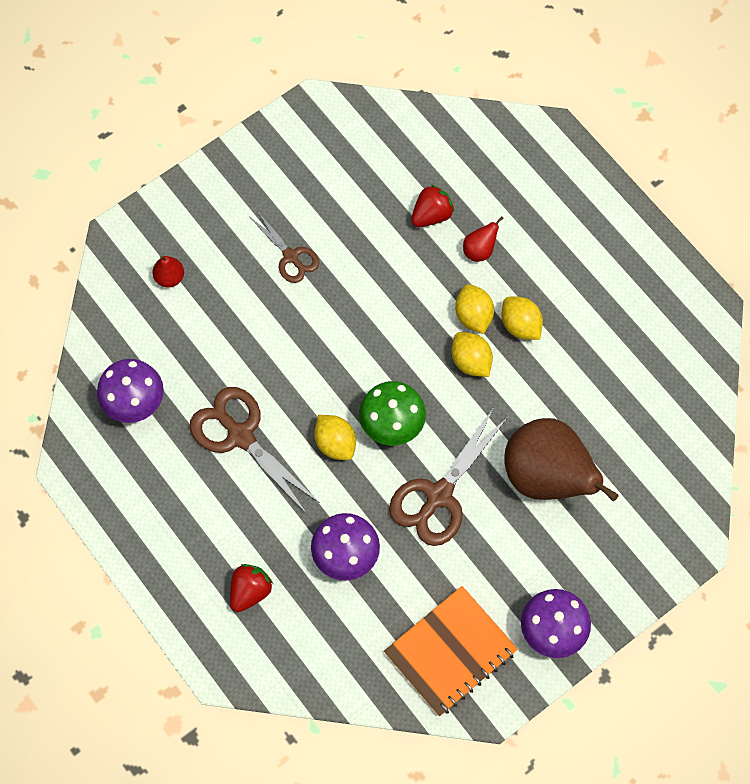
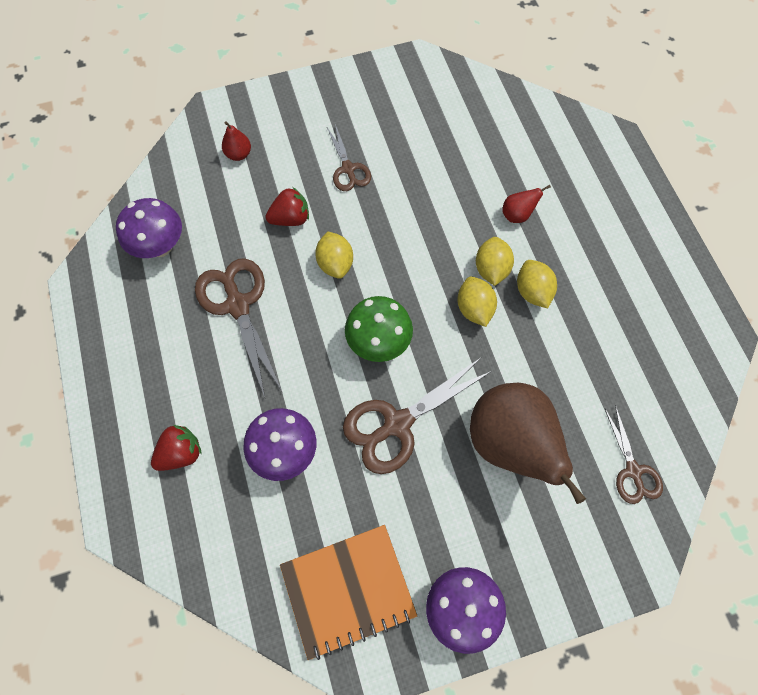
camera: 20 degrees right, 0 degrees up
(335, 443) = (320, 341): yellow lemon -> yellow lemon (335, 263)
(431, 215) = (484, 173): red strawberry -> red strawberry (290, 218)
(663, 463) = (633, 470): none -> brown scissors

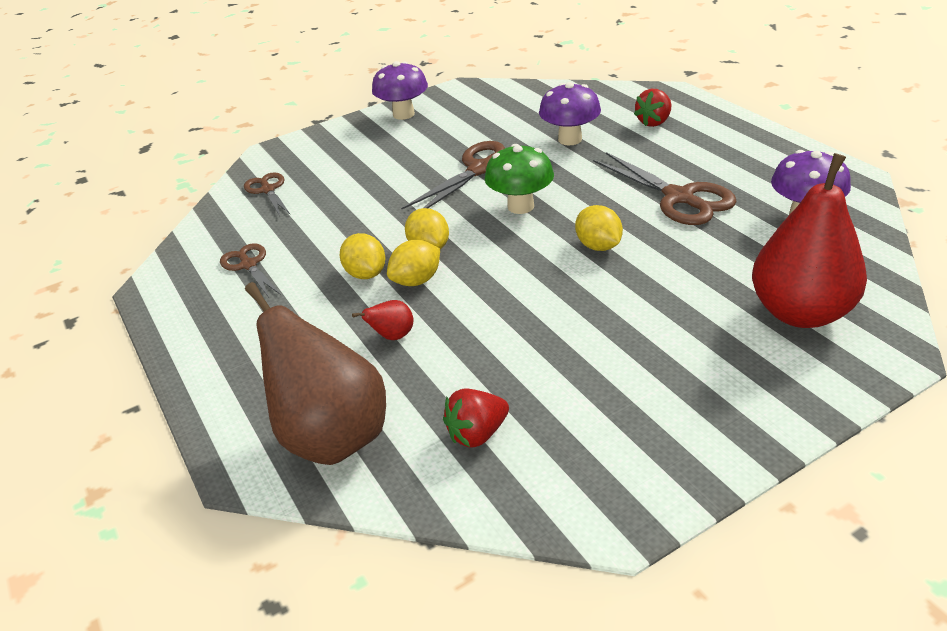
camera: 170 degrees right, 30 degrees down
(238, 154) = (800, 312): red pear -> red pear, size x2.49
(290, 218) = (677, 269): red strawberry -> red strawberry (477, 434)
(348, 169) = (640, 332): brown scissors -> brown scissors (249, 265)
(348, 590) = (486, 104): orange notebook -> none
(491, 269) = (416, 281): yellow lemon -> yellow lemon turned 60 degrees clockwise
(510, 443) = (377, 181): brown pear -> brown pear (332, 436)

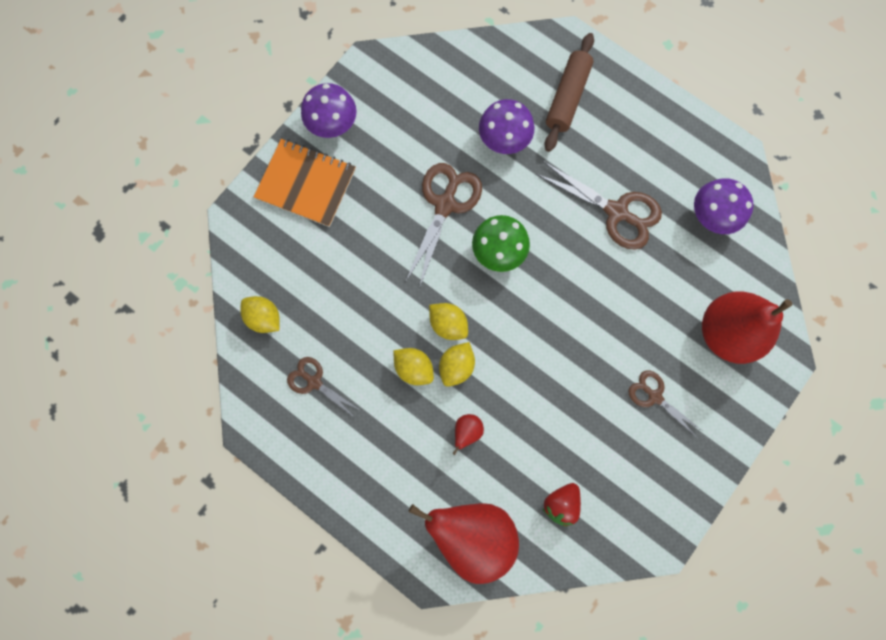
camera: 25 degrees left, 40 degrees up
(268, 190) = (270, 277): brown scissors -> brown scissors (655, 396)
(332, 436) = (472, 533): brown pear -> red pear
(351, 142) = (306, 184): none -> orange notebook
(598, 246) = (574, 290): yellow lemon -> yellow lemon (264, 318)
(654, 122) = (567, 97): red strawberry -> brown rolling pin

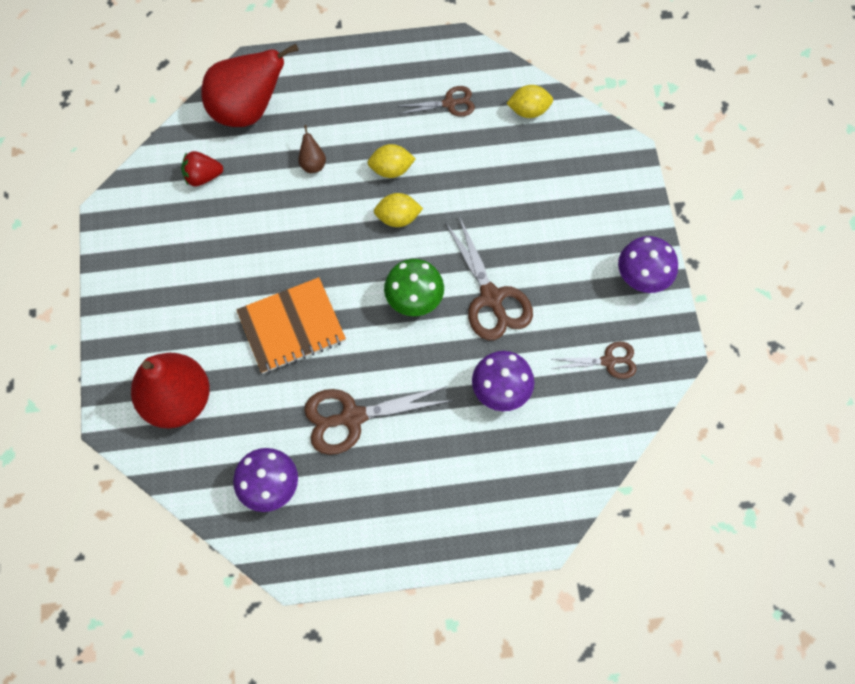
camera: 135 degrees right, 10 degrees down
(306, 184) = (608, 218): orange notebook -> orange notebook (291, 327)
(456, 366) = (362, 196): yellow lemon -> none
(467, 431) = (312, 164): red pear -> brown pear
(561, 503) = (203, 176): red strawberry -> red strawberry turned 90 degrees counterclockwise
(567, 97) = (488, 479): brown rolling pin -> none
(655, 396) = (195, 303): brown scissors -> brown scissors (608, 361)

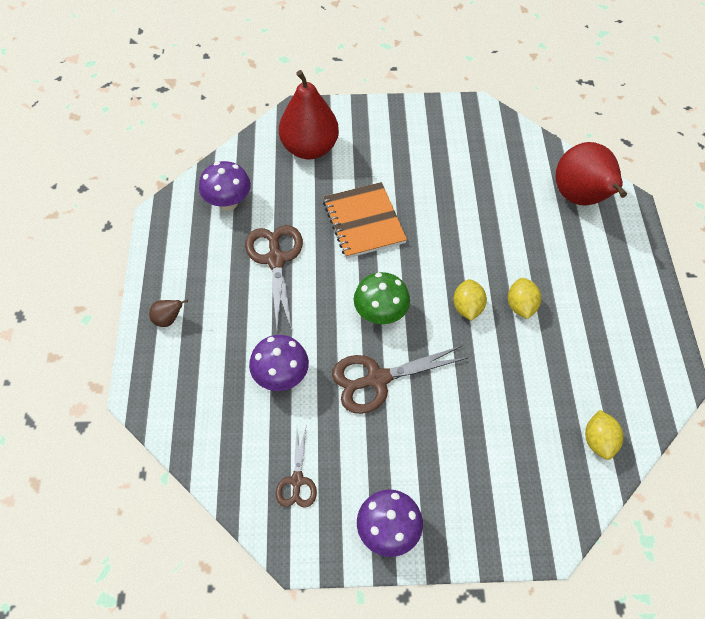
camera: 95 degrees right, 10 degrees down
(203, 176) = (511, 166): red strawberry -> none
(312, 164) = (526, 244): brown pear -> brown pear (168, 319)
(449, 103) = (602, 364): brown scissors -> none

